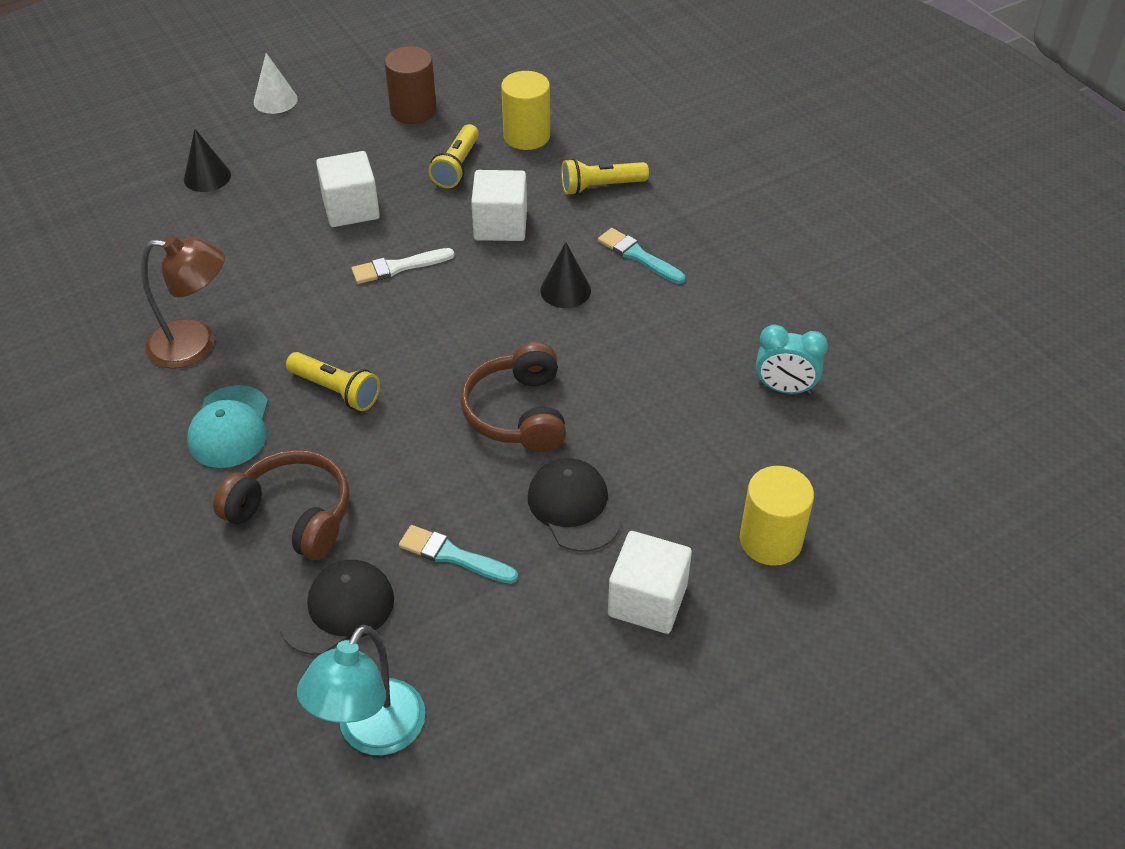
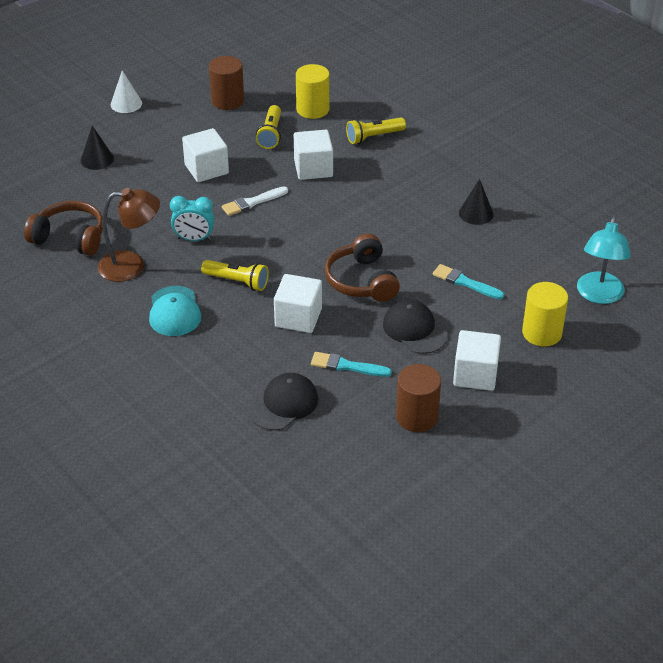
camera: 10 degrees left, 5 degrees down
(293, 515) = (235, 356): brown headphones -> brown headphones (70, 238)
(372, 733) = (329, 466): turquoise lamp -> turquoise lamp (599, 295)
(406, 462) = (298, 317): none -> white cube
(535, 663) = (417, 417): none -> brown cylinder
(565, 290) = (370, 204): black cone -> black cone (476, 213)
(638, 256) = (412, 178): turquoise brush -> turquoise brush (465, 282)
(784, 389) = (528, 246): turquoise clock -> turquoise clock (194, 239)

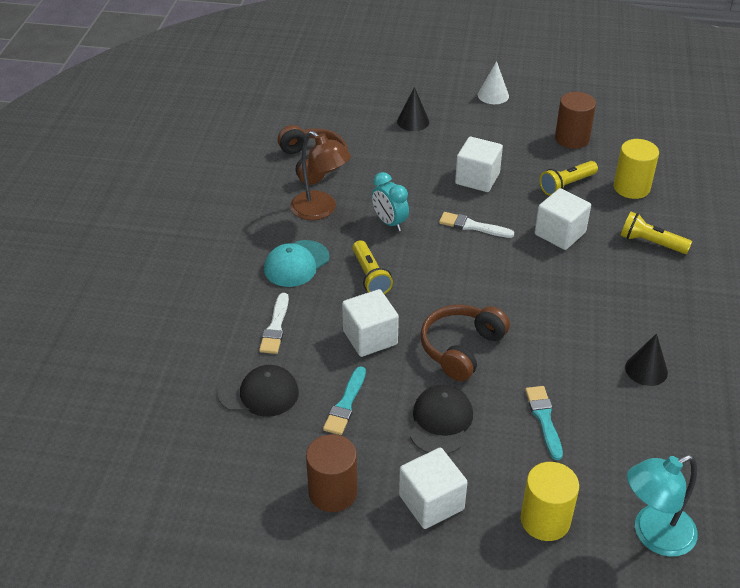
camera: 50 degrees right, 0 degrees up
(228, 359) = (275, 327): none -> white brush
(346, 366) = (345, 404): turquoise brush -> turquoise brush turned 135 degrees counterclockwise

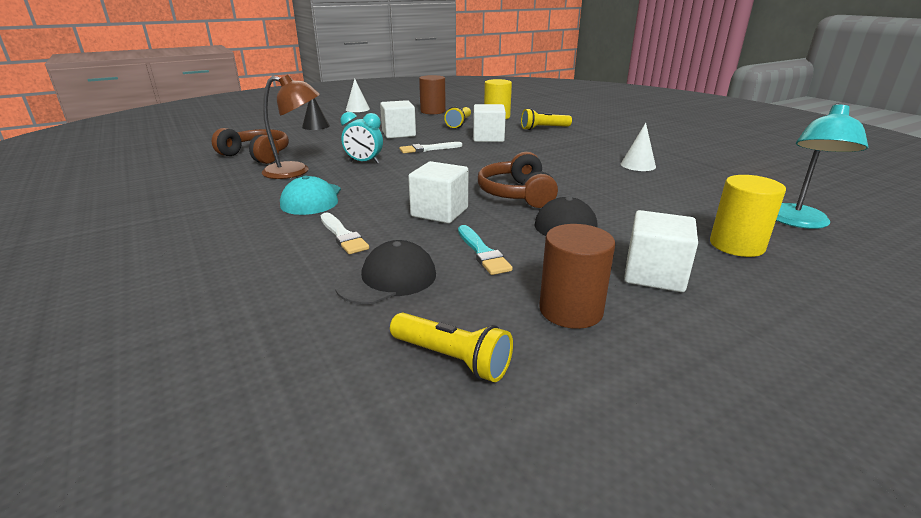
camera: 40 degrees left, 15 degrees down
(370, 276) = (388, 186): yellow flashlight -> yellow flashlight (452, 359)
(544, 419) = (631, 202): turquoise brush -> none
(646, 370) = (638, 165): black cone -> white cone

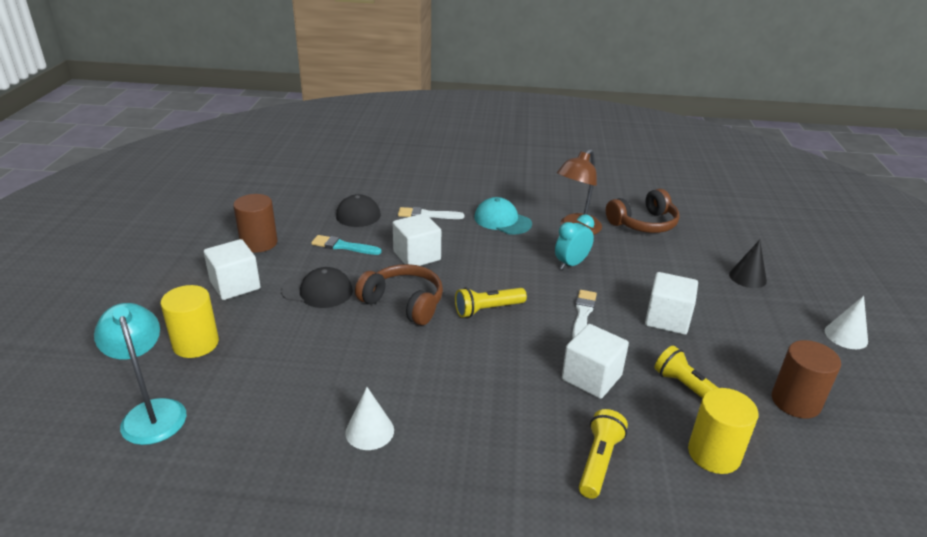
camera: 125 degrees right, 5 degrees up
(452, 359) = (281, 205): yellow flashlight -> yellow flashlight (487, 309)

